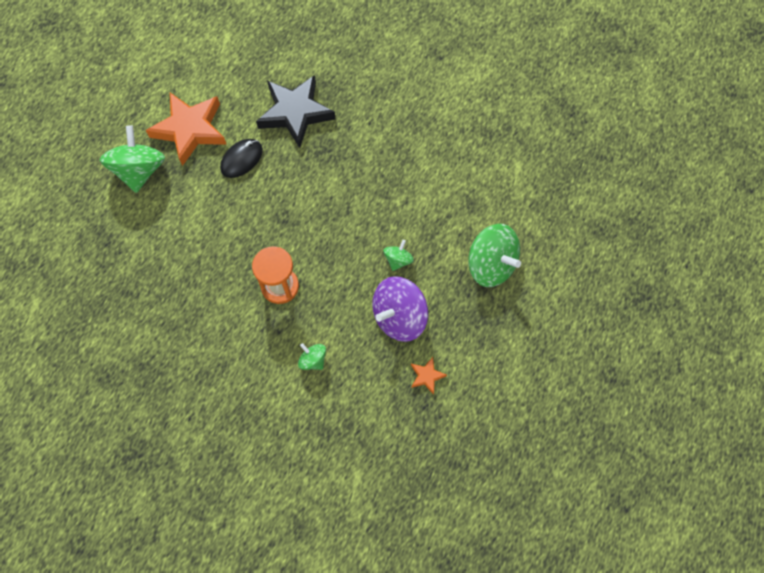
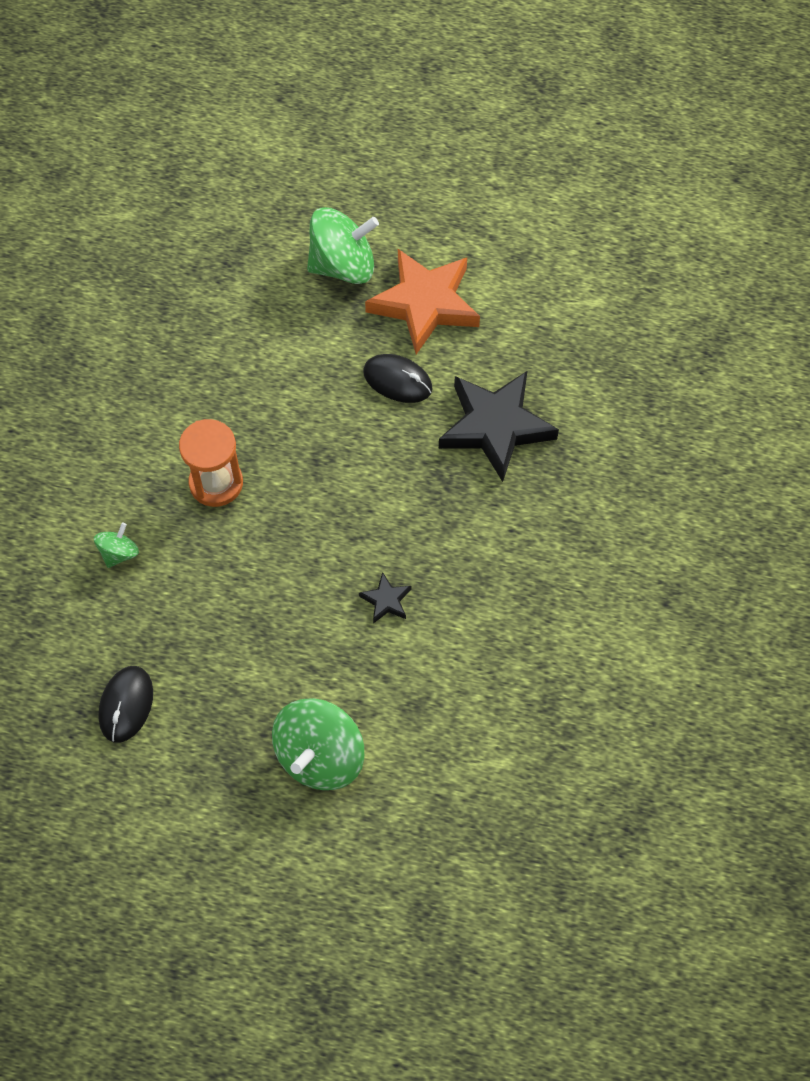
camera: 75 degrees right, 5 degrees down
(396, 203) = (386, 600): none -> black star
(398, 260) = (294, 625): green spinning top -> none
(399, 317) = (206, 647): purple spinning top -> none
(427, 376) = (126, 705): orange star -> black mouse

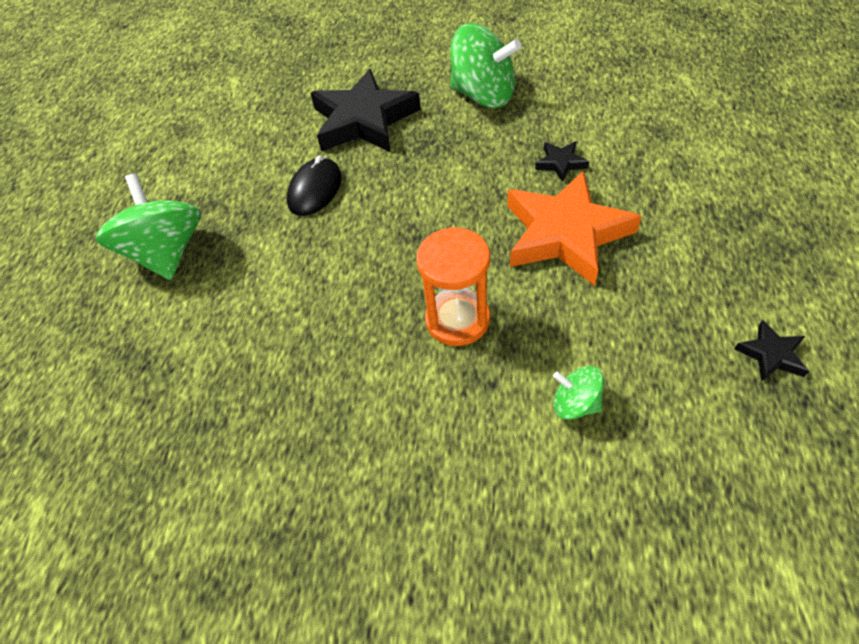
camera: 90 degrees left, 10 degrees down
(126, 705) = (771, 354): black mouse -> black star
(320, 756) = (741, 183): green spinning top -> green spinning top (483, 95)
(425, 304) = (224, 183): orange star -> orange star (565, 234)

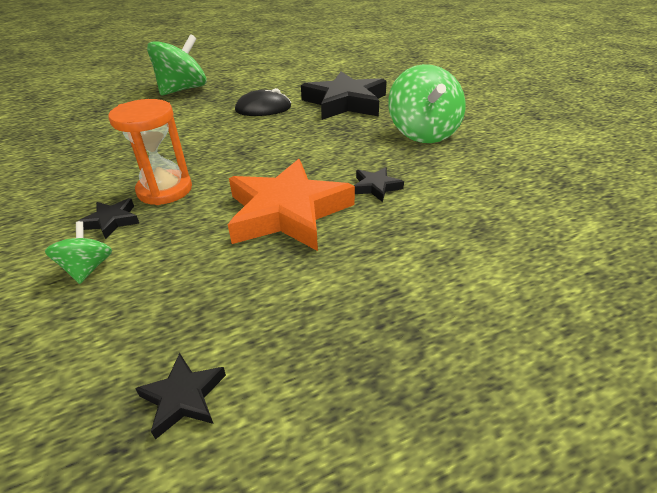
camera: 55 degrees right, 15 degrees down
(495, 376) = (112, 221): none -> black star

